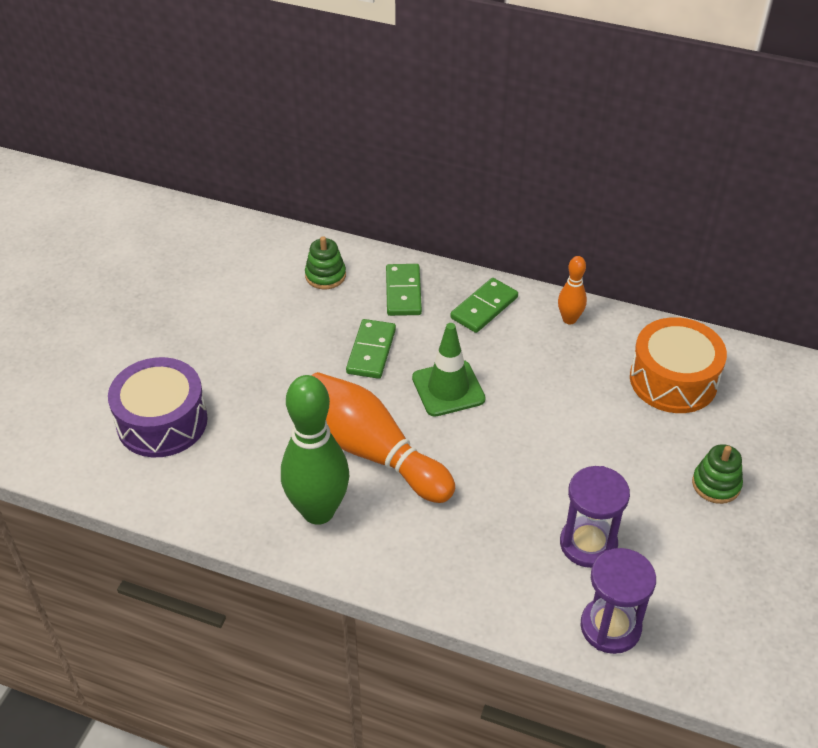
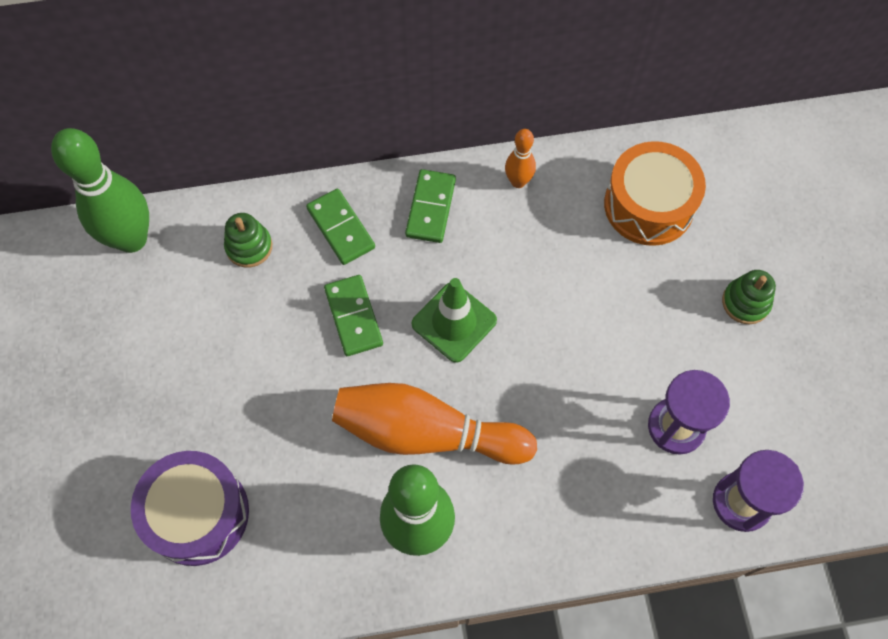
camera: 30 degrees left, 20 degrees up
(245, 237) = (131, 239): none -> green bowling pin

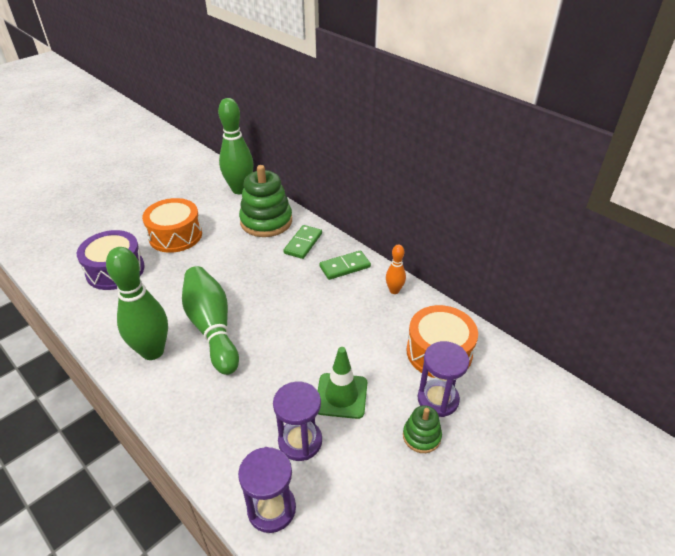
camera: 55 degrees right, 25 degrees down
(178, 390) = (175, 235): none -> orange drum
(249, 247) = (266, 221): green stacking toy -> green stacking toy, size x2.00
(354, 317) = (258, 270): green domino -> none
(426, 433) = (212, 327): orange bowling pin -> green bowling pin
(454, 322) = (286, 306): green traffic cone -> green traffic cone (341, 396)
(711, 254) = (438, 399): none -> purple hourglass

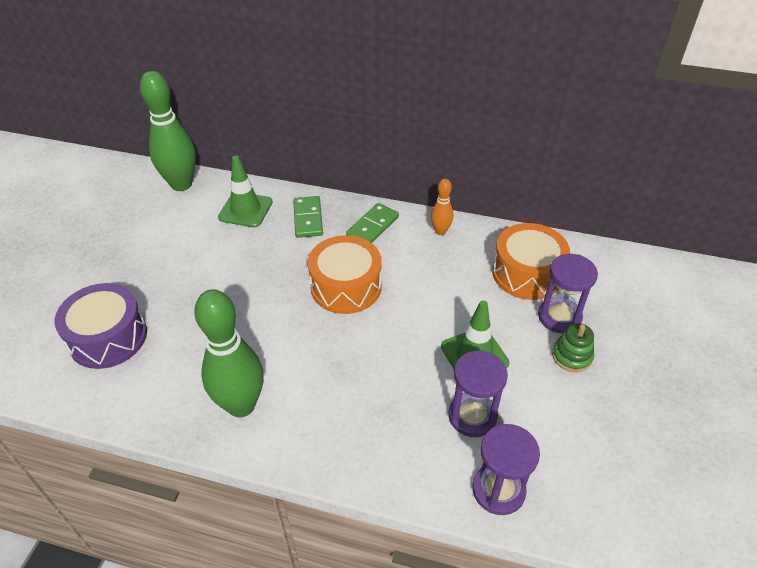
camera: 30 degrees left, 5 degrees up
(175, 235) = (149, 267): orange drum -> orange drum (346, 286)
(212, 327) = (286, 349): green bowling pin -> none
(266, 221) = (245, 210): green stacking toy -> green traffic cone

